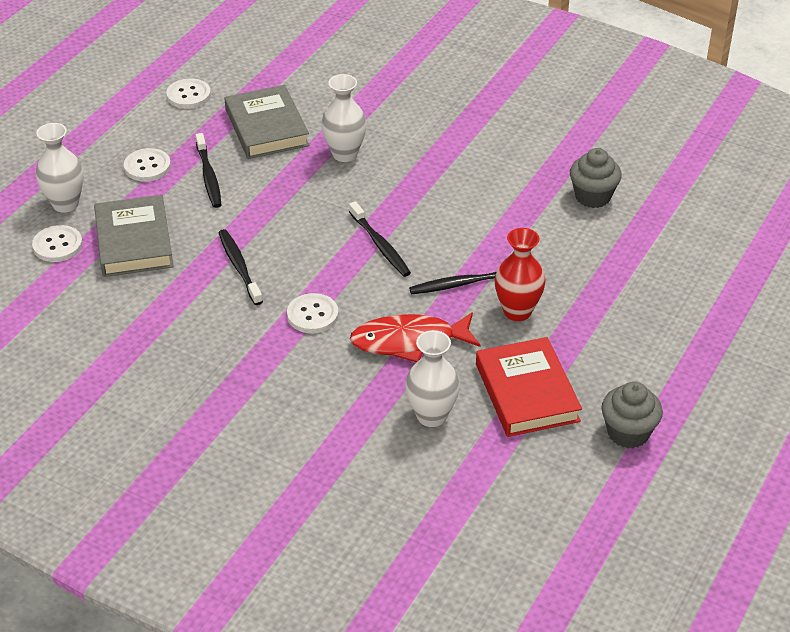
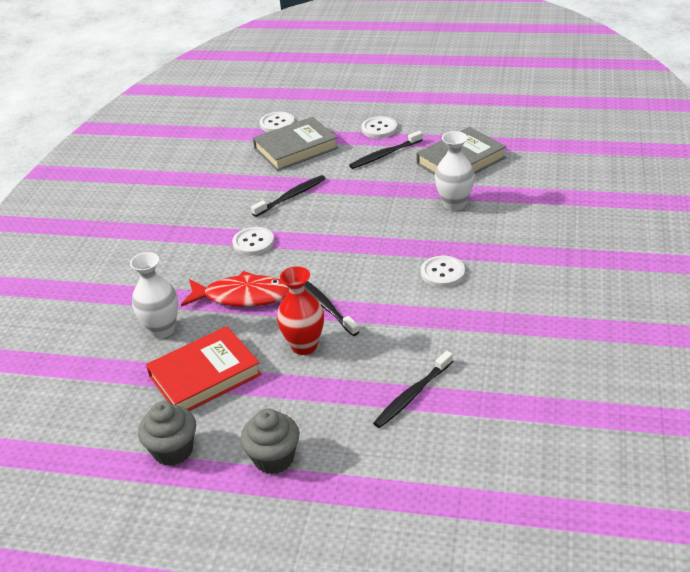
camera: 75 degrees right, 5 degrees down
(65, 204) = (320, 113): white vase -> none
(188, 95) = (474, 119): white button -> white button (442, 273)
(380, 245) = (350, 252): black toothbrush -> black toothbrush (412, 395)
(409, 341) = (243, 296): red fish -> red fish turned 120 degrees clockwise
(592, 196) = (492, 356): grey cupcake -> grey cupcake (274, 458)

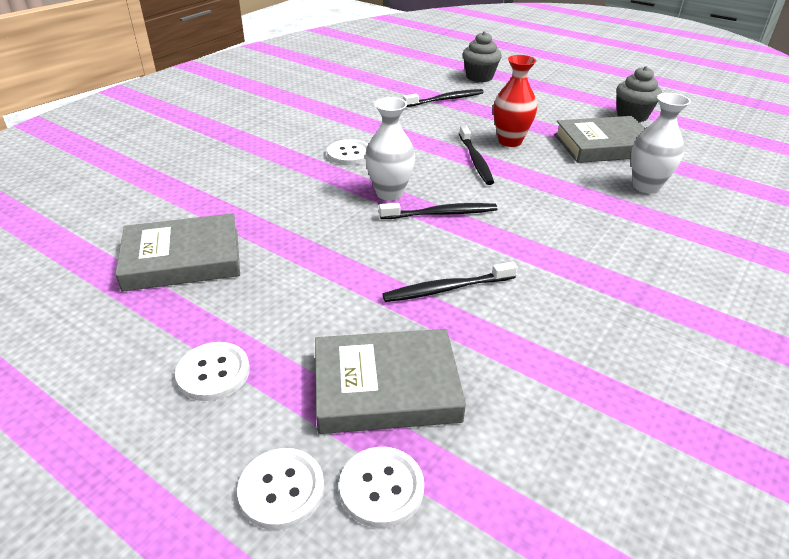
camera: 160 degrees left, 0 degrees up
(205, 375) = (603, 146): red book -> grey book
(243, 296) = (555, 190): red fish -> none
(253, 242) = (525, 241): white button -> white button (281, 489)
(274, 458) = (558, 98): grey cupcake -> grey cupcake (479, 77)
(384, 155) = (262, 310): black toothbrush -> black toothbrush (441, 214)
(454, 204) = (263, 208): white vase -> white vase (389, 193)

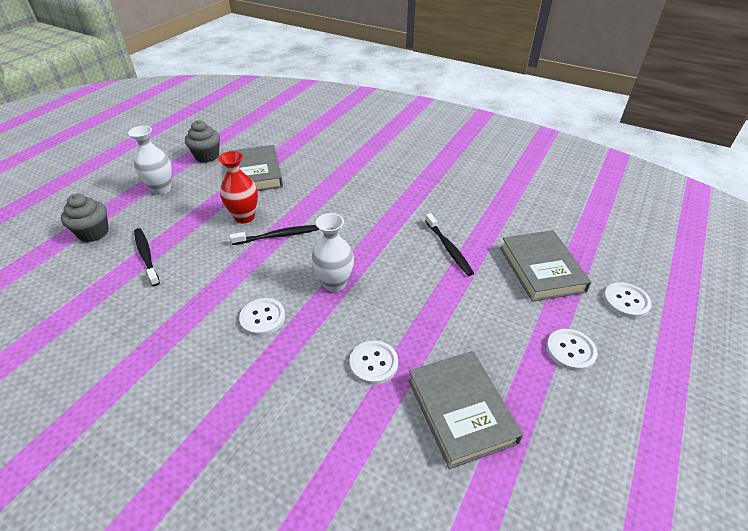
camera: 95 degrees left, 5 degrees up
(381, 488) = (602, 266): white button -> white button (373, 363)
(441, 214) = (361, 253): black toothbrush -> none
(646, 186) = (315, 163): white vase -> white vase (161, 189)

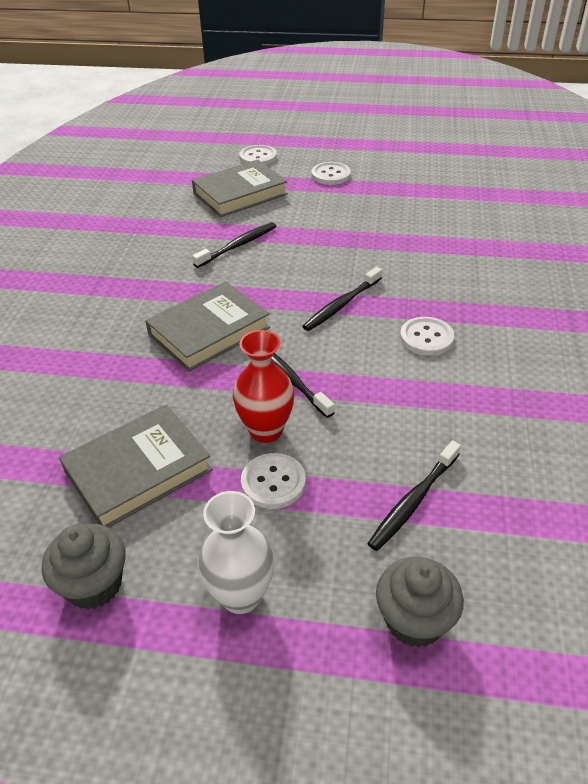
camera: 110 degrees left, 0 degrees up
(334, 283) = (341, 305): white vase -> black toothbrush
(373, 363) = (420, 256): white button -> white button (273, 482)
(461, 410) = (426, 210): grey book -> grey book (209, 331)

